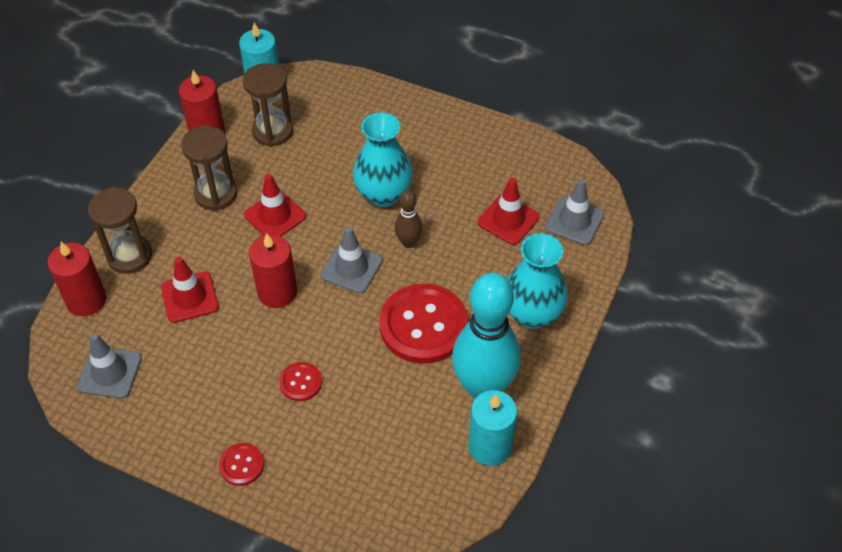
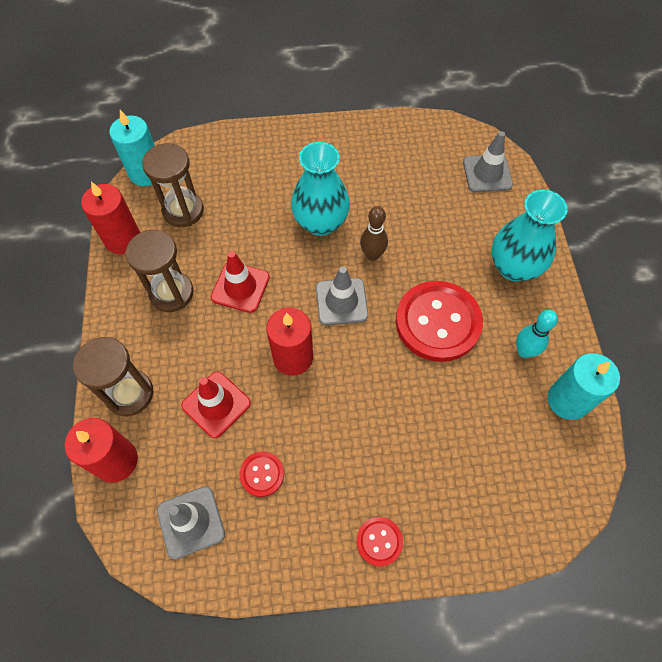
camera: 30 degrees left, 10 degrees up
(300, 382) = (374, 431): red button -> red button (262, 474)
(483, 387) = (524, 351): turquoise bowling pin -> turquoise bowling pin, size x0.46
(508, 220) = (437, 197): red traffic cone -> none

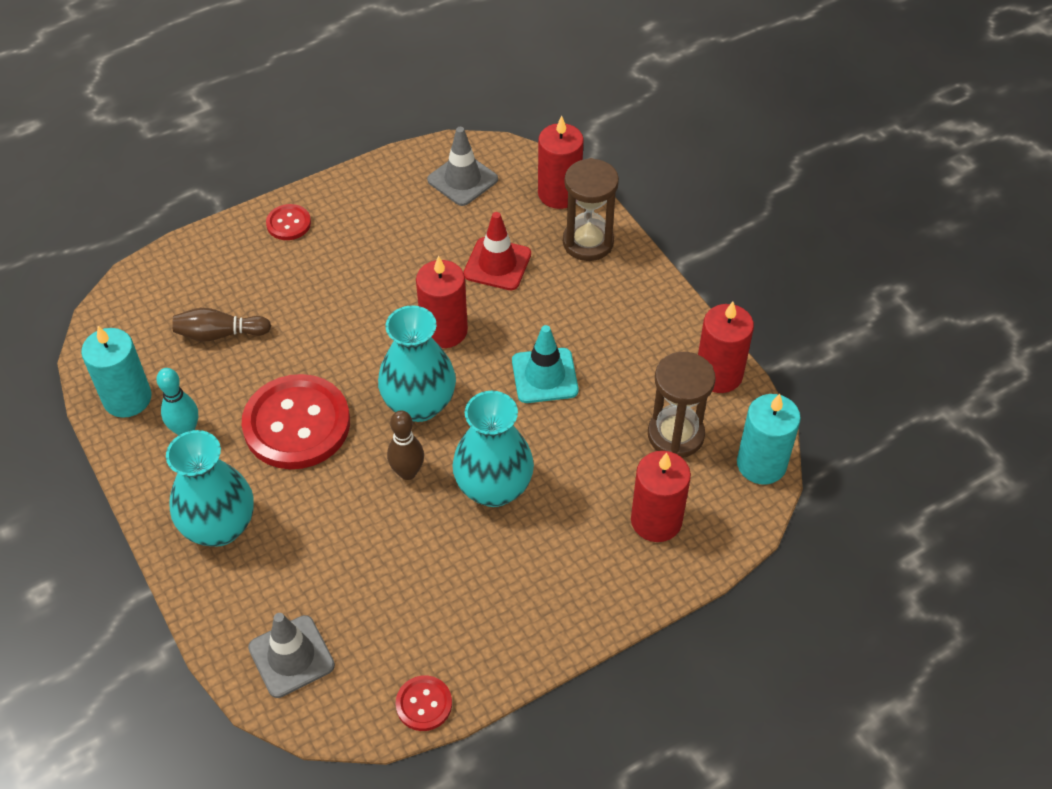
camera: 155 degrees right, 10 degrees down
(171, 293) = (617, 341): brown hourglass -> none
(233, 166) = (656, 520): none -> red candle
(240, 287) = (544, 376): red traffic cone -> turquoise traffic cone
(262, 474) = (419, 230): red button -> red button (424, 704)
(341, 302) = (419, 404): grey traffic cone -> turquoise vase
(478, 433) = (219, 334): none -> brown bowling pin

